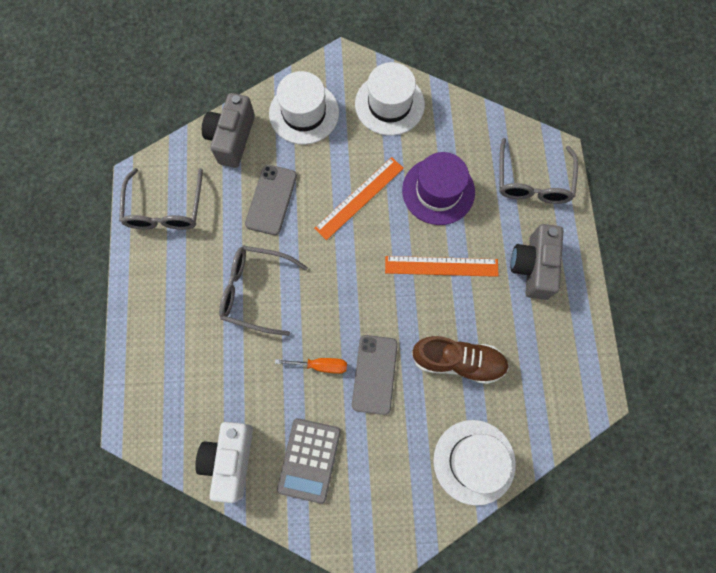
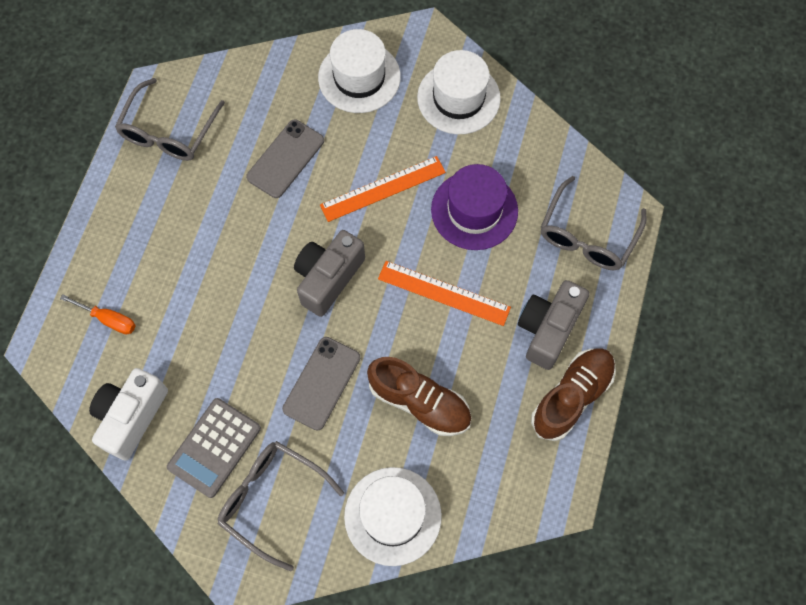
camera: 20 degrees right, 5 degrees down
(232, 138) = (270, 80): grey camera -> grey camera (328, 278)
(255, 291) = (229, 250): grey glasses -> grey glasses (272, 500)
(320, 365) = (266, 353): orange screwdriver -> orange screwdriver (108, 319)
(572, 314) = (571, 397): none -> brown shoe

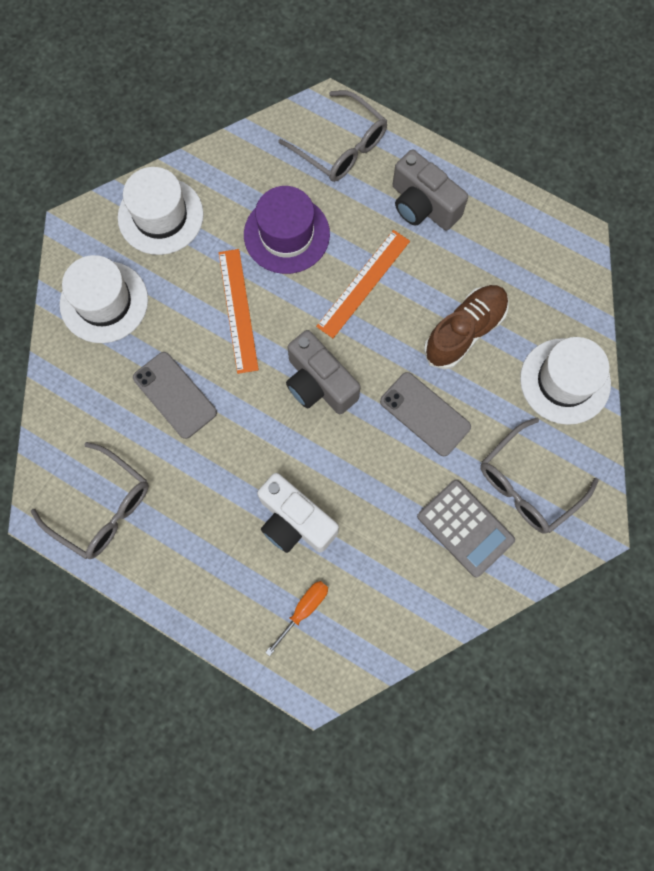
camera: 75 degrees left, 5 degrees up
(131, 417) = (415, 604): white camera -> white camera (294, 521)
(571, 397) = (490, 204): brown shoe -> none

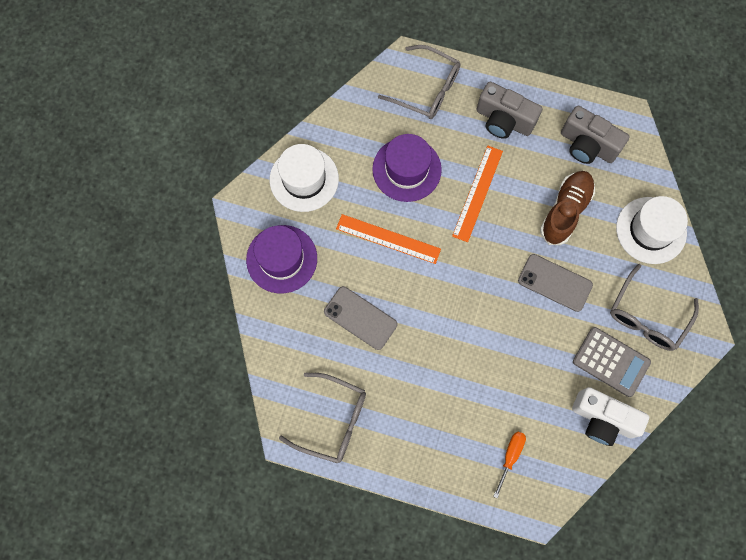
camera: 15 degrees left, 0 degrees up
(104, 302) = (281, 259): white hat -> purple hat
(238, 310) = (388, 238): orange ruler -> orange ruler turned 45 degrees counterclockwise
(294, 521) = (482, 391): white camera -> white camera (602, 419)
(319, 383) = (468, 280): grey camera -> grey camera (587, 145)

